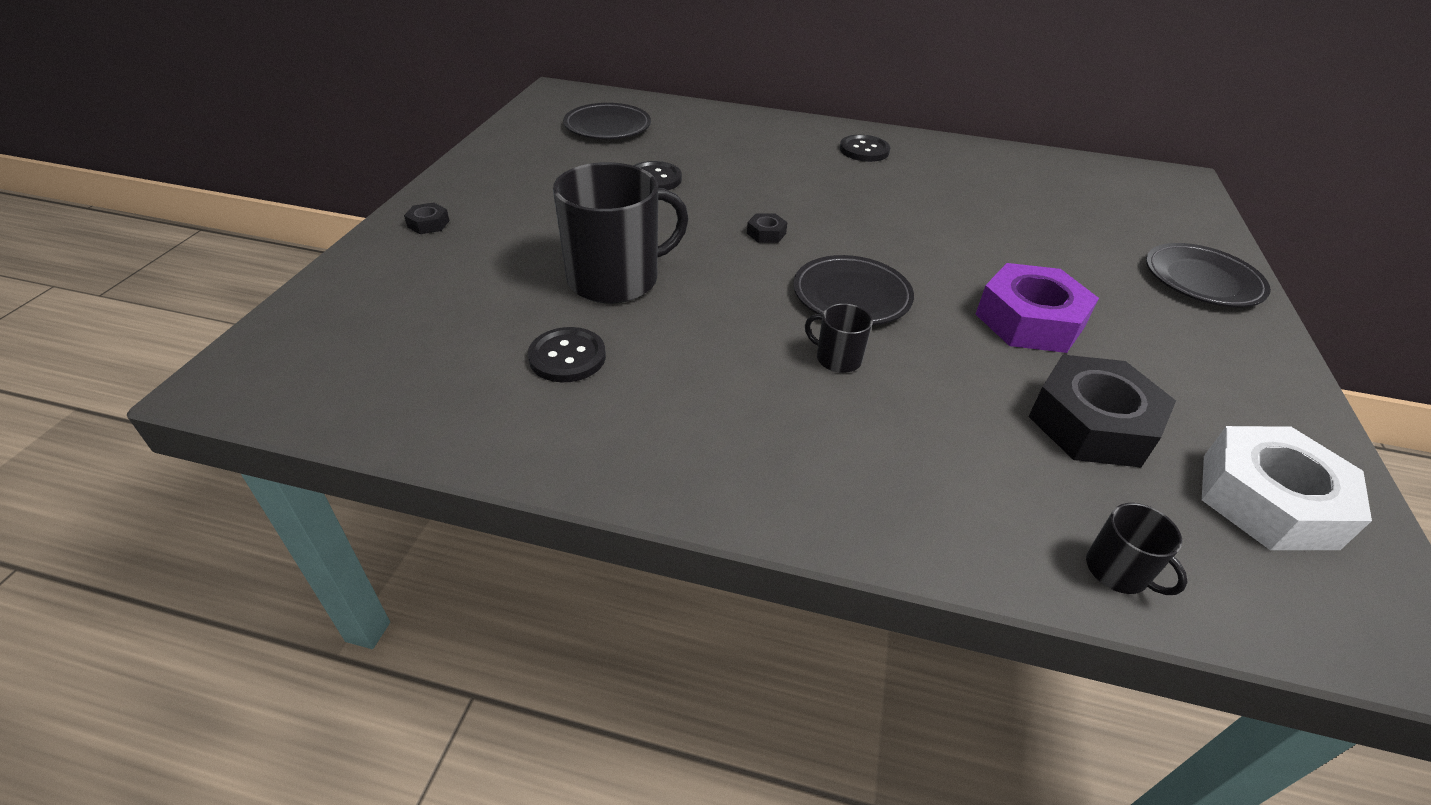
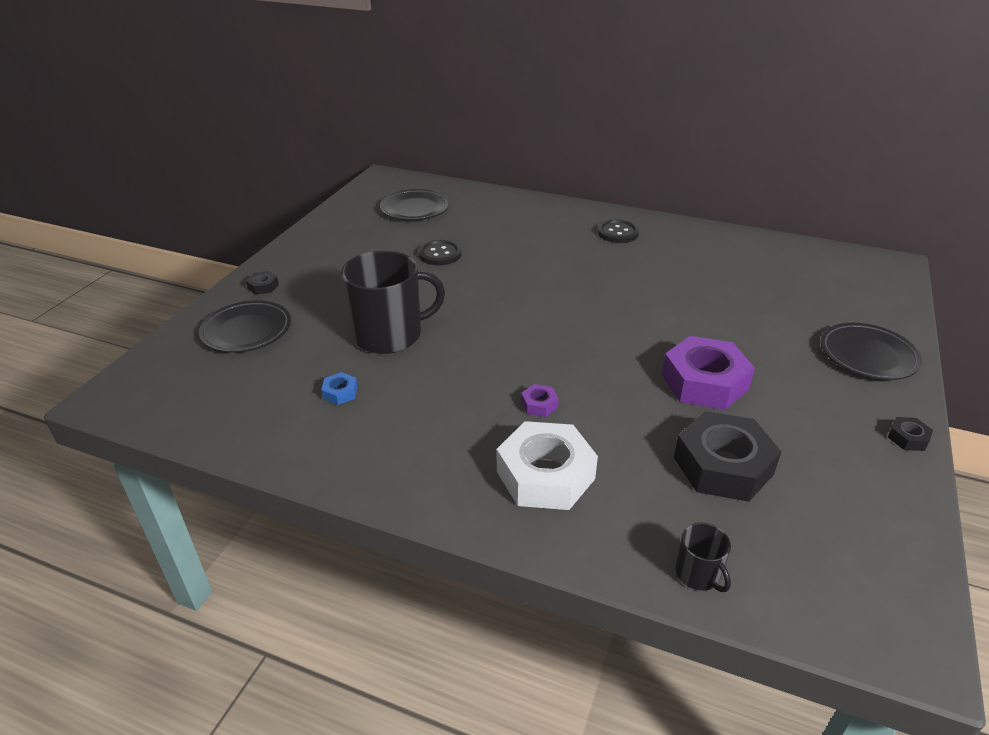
camera: 10 degrees right, 5 degrees down
(567, 357) = (340, 392): black button -> blue nut
(766, 233) = (515, 302): black nut -> black nut (908, 438)
(837, 359) = (539, 404): black mug -> purple nut
(851, 296) = (566, 356): black plate -> black plate (247, 331)
(1268, 500) = (842, 533): white nut -> white nut (545, 475)

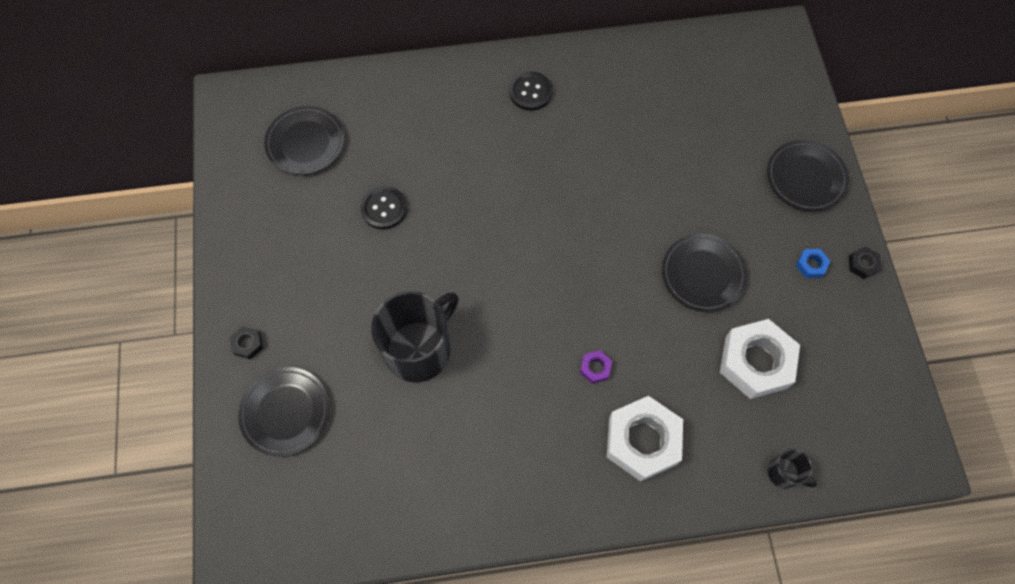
camera: 30 degrees left, 30 degrees up
(340, 392) = (430, 441): blue nut -> blue nut (811, 265)
(704, 382) = (702, 274): purple nut -> black plate
(723, 466) = (755, 362): black nut -> white nut

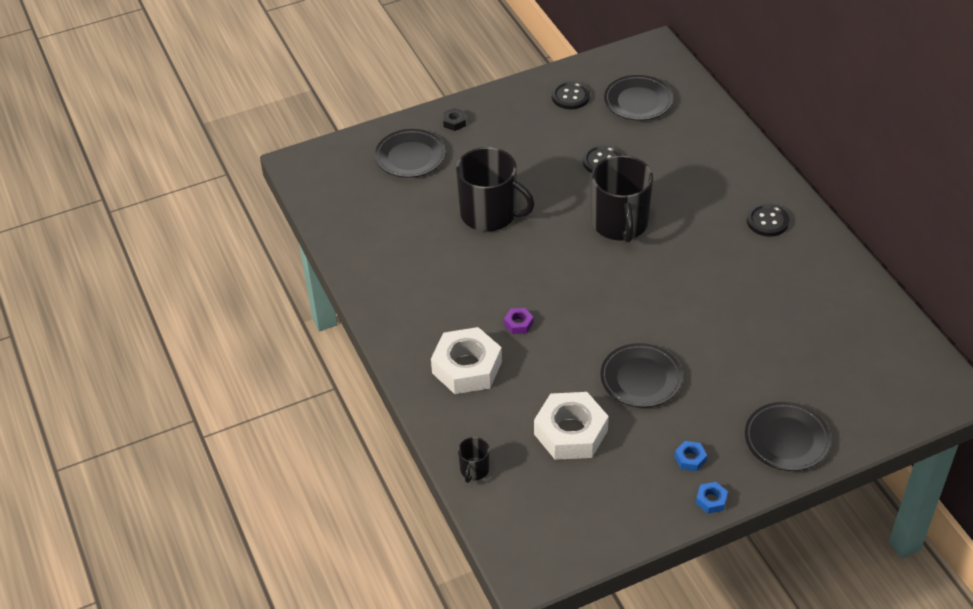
camera: 75 degrees right, 20 degrees down
(265, 206) = (570, 96): none -> black button
(484, 222) = (620, 224): none -> black mug
(862, 264) = (711, 500): black nut -> blue nut

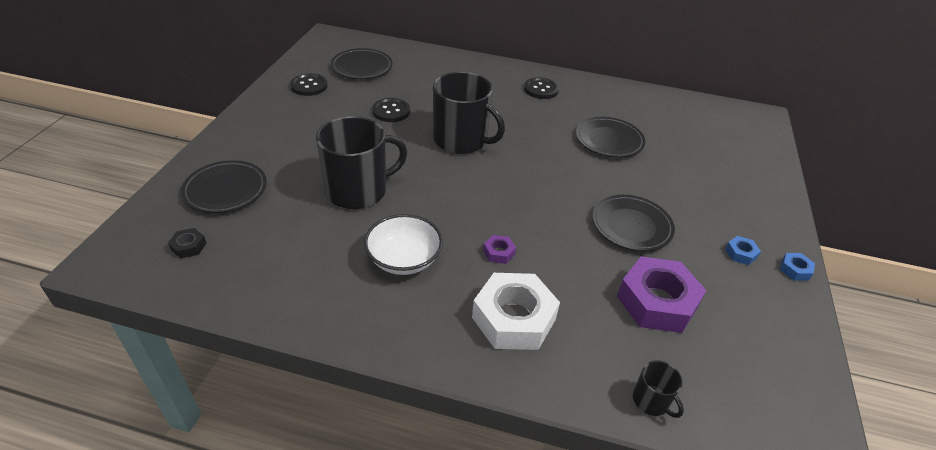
camera: 55 degrees left, 5 degrees down
(454, 122) = (234, 145): black nut -> black nut (188, 246)
(454, 283) = (404, 259): none -> white bowl
(570, 432) = (657, 302): white nut -> purple nut
(786, 440) = (755, 198): black plate -> black plate (609, 141)

